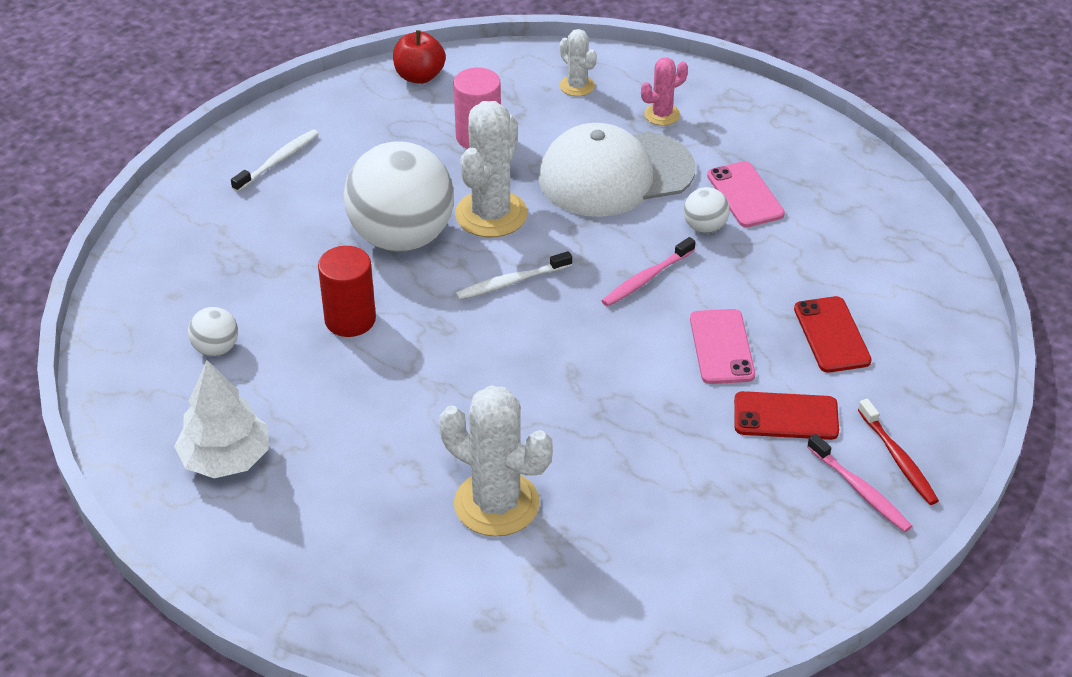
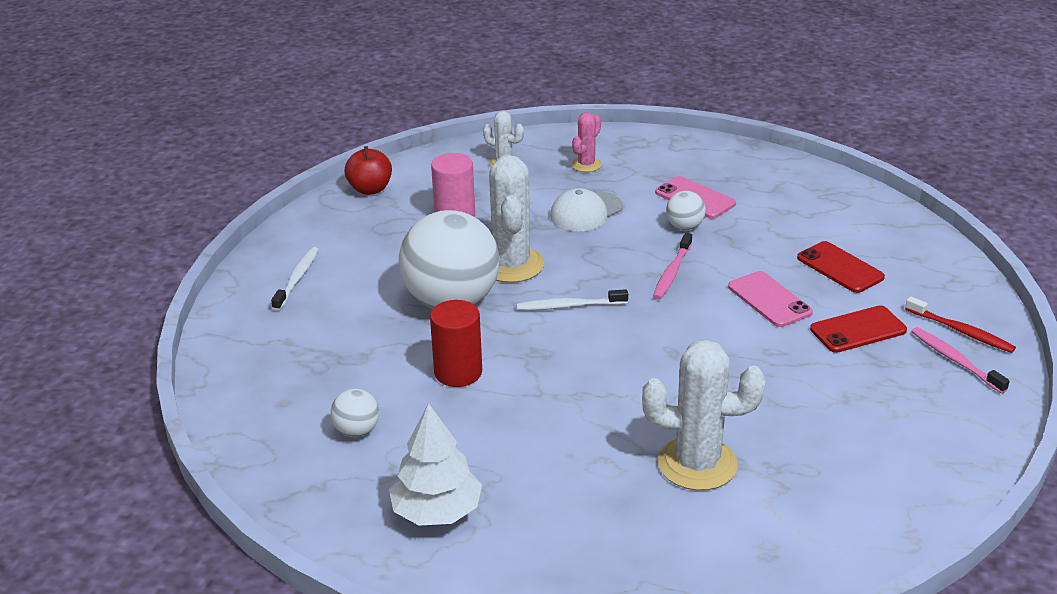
camera: 25 degrees left, 10 degrees down
(511, 282) = (569, 306): white toothbrush -> white toothbrush turned 45 degrees clockwise
(615, 174) = (586, 212): white cap -> white cap, size x0.57
(860, 490) = (955, 360): pink toothbrush -> pink toothbrush turned 150 degrees counterclockwise

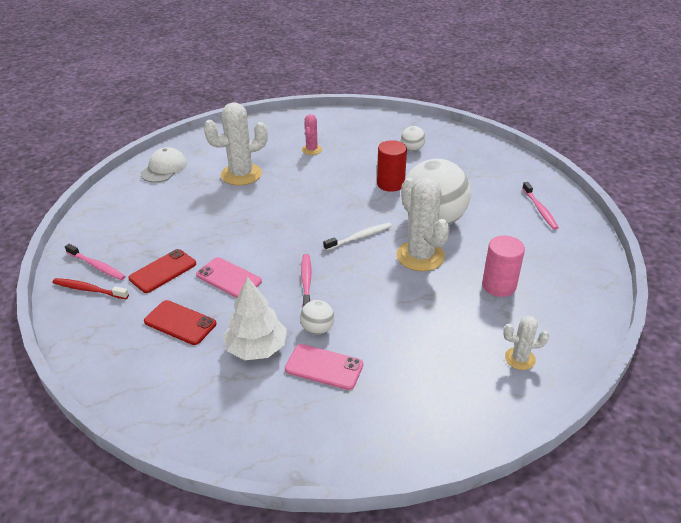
camera: 155 degrees right, 5 degrees up
(297, 279) = (540, 209): white toothbrush -> pink toothbrush
(370, 189) = (590, 293): red apple -> none
(436, 511) = (347, 132): white tree -> white tree (256, 348)
(586, 165) = (447, 382): pink cactus -> pink cactus (311, 150)
(586, 212) = (405, 321): white cap -> white cap (164, 168)

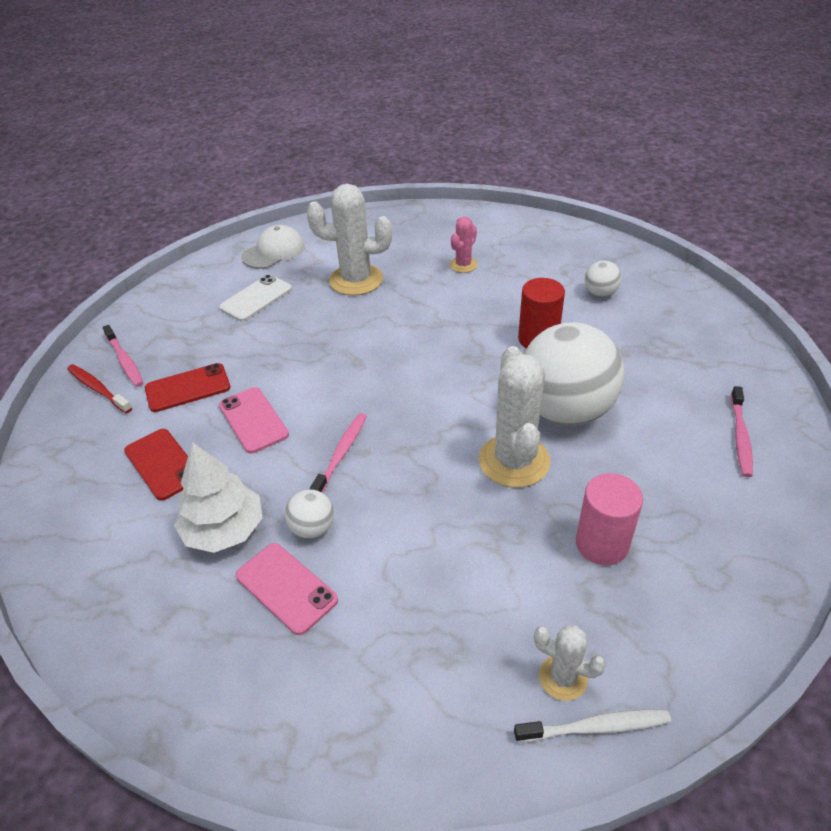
camera: 25 degrees right, 5 degrees up
(173, 202) = (256, 298): none -> white phone
(359, 237) = (448, 408): white toothbrush -> white toothbrush (595, 727)

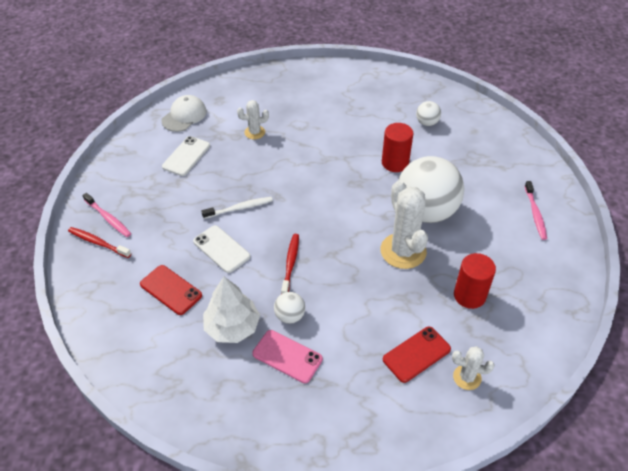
camera: 15 degrees left, 5 degrees up
(188, 388) = (165, 232): red phone -> red phone (416, 354)
(253, 420) = (221, 249): pink phone -> white phone
(341, 454) = (290, 263): pink toothbrush -> red toothbrush
(356, 280) = (254, 132): white cactus -> white cactus, size x0.53
(463, 265) = (327, 111): pink cactus -> none
(595, 727) = (491, 400): white toothbrush -> white toothbrush (239, 208)
(601, 544) = (469, 295): pink cylinder -> red cylinder

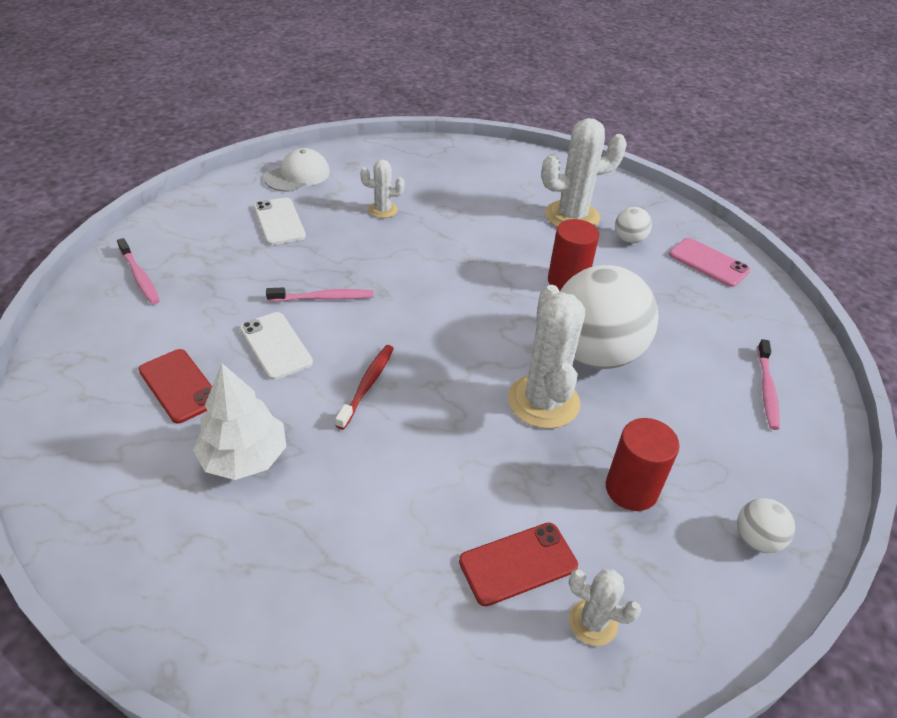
camera: 10 degrees right, 5 degrees down
(98, 242) = (110, 304): red toothbrush -> none
(186, 156) = (279, 221): white phone -> white phone turned 60 degrees counterclockwise
(239, 208) = (323, 298): white toothbrush -> pink toothbrush
(287, 356) = (309, 520): pink phone -> pink phone (708, 263)
(290, 316) = (337, 460): white ball -> white ball (756, 539)
(384, 112) = (572, 216): none -> white cactus

